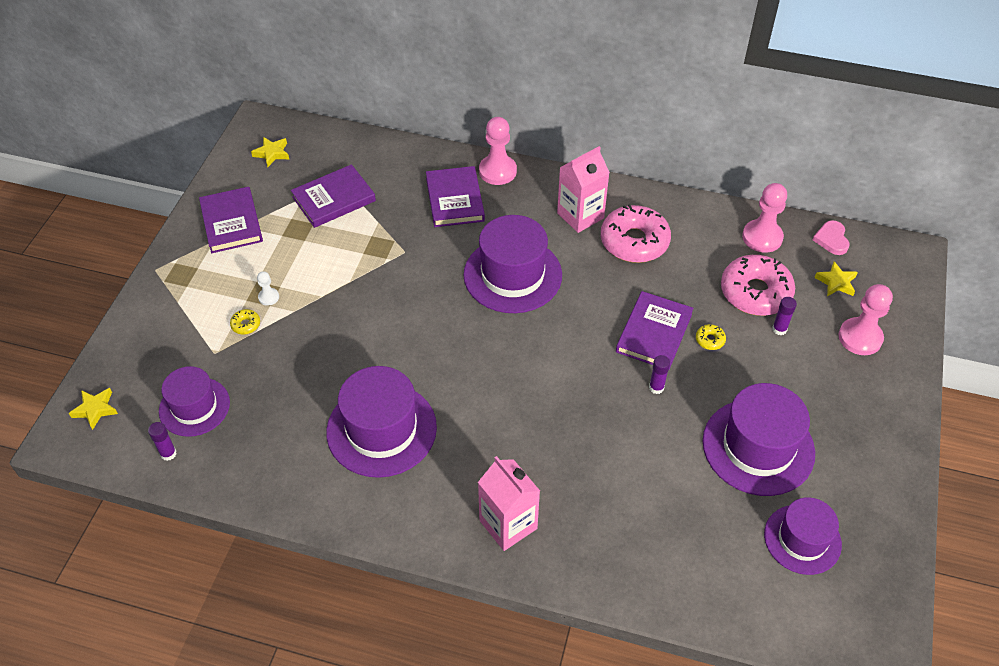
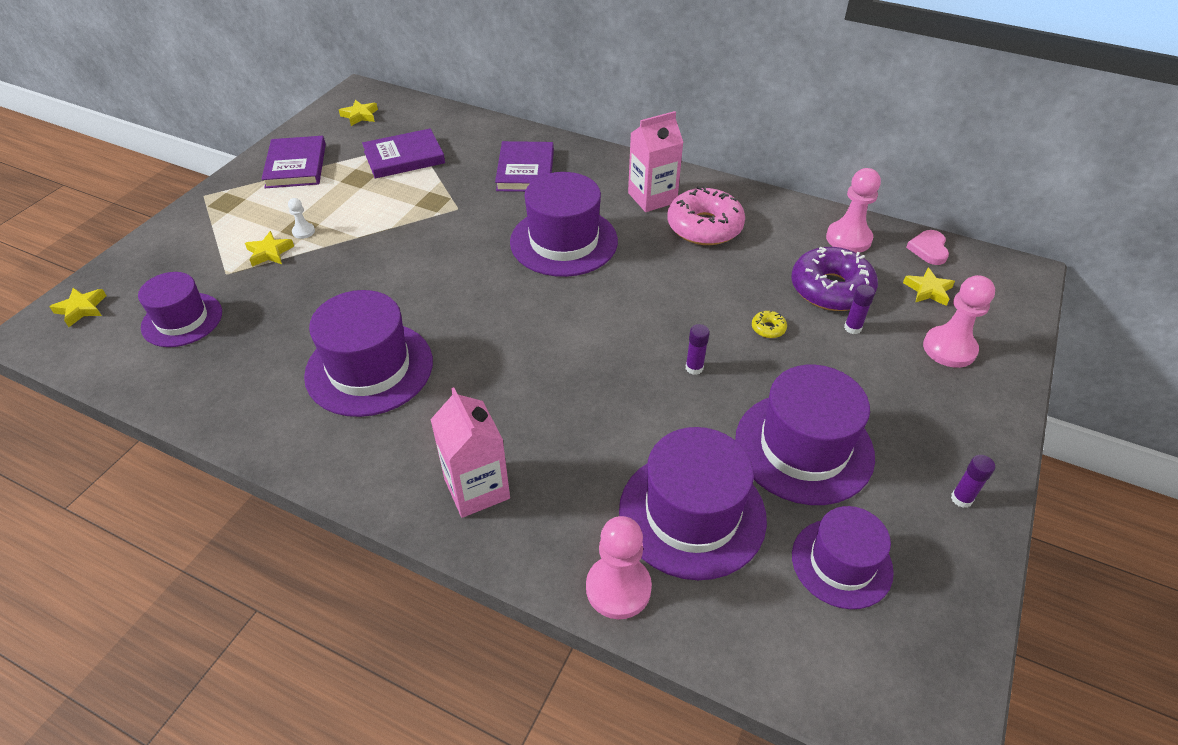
camera: 10 degrees right, 5 degrees down
(168, 453) = (133, 360): purple glue stick -> purple glue stick (961, 499)
(246, 325) = (269, 252): yellow donut -> yellow star
(497, 171) = (577, 152): pink pawn -> pink pawn (618, 588)
(654, 333) = (705, 314): purple book -> none
(682, 518) = (692, 514): none -> purple hat
(755, 292) = (831, 289): pink donut -> purple donut

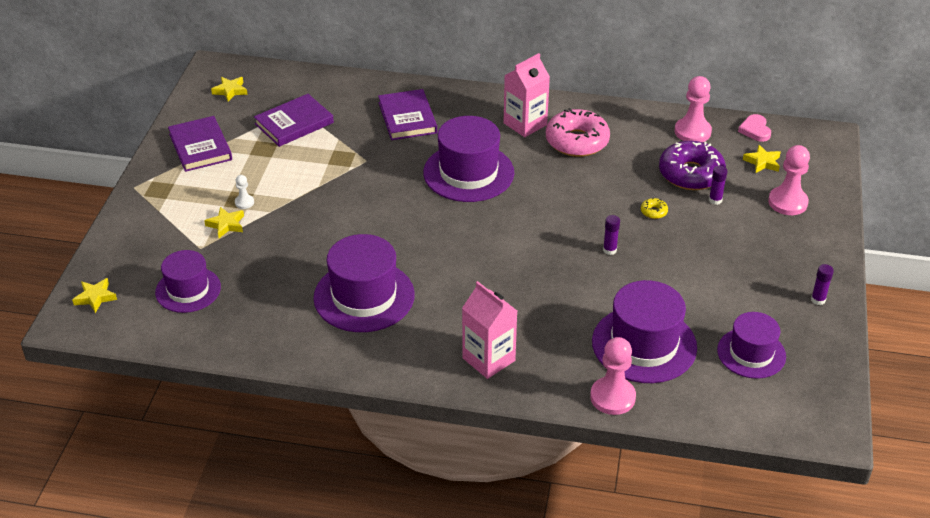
camera: 15 degrees left, 5 degrees down
(804, 447) = (705, 288): purple hat -> none

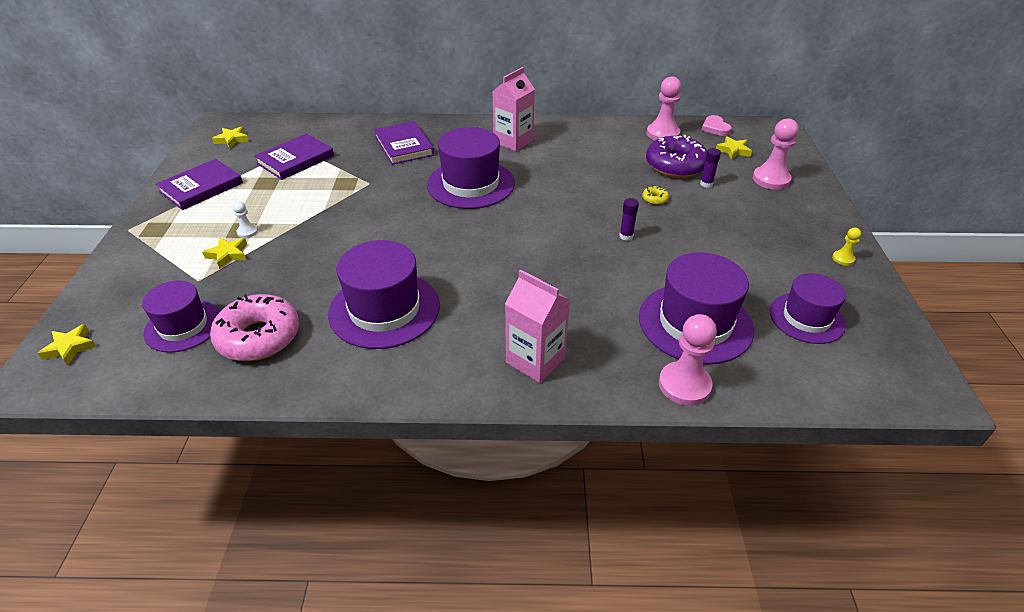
camera: 10 degrees left, 0 degrees up
(200, 147) = (201, 187): purple book -> purple book turned 75 degrees clockwise
(577, 141) = (564, 150): pink donut -> pink donut (259, 337)
(818, 300) = (843, 259): purple glue stick -> yellow pawn

